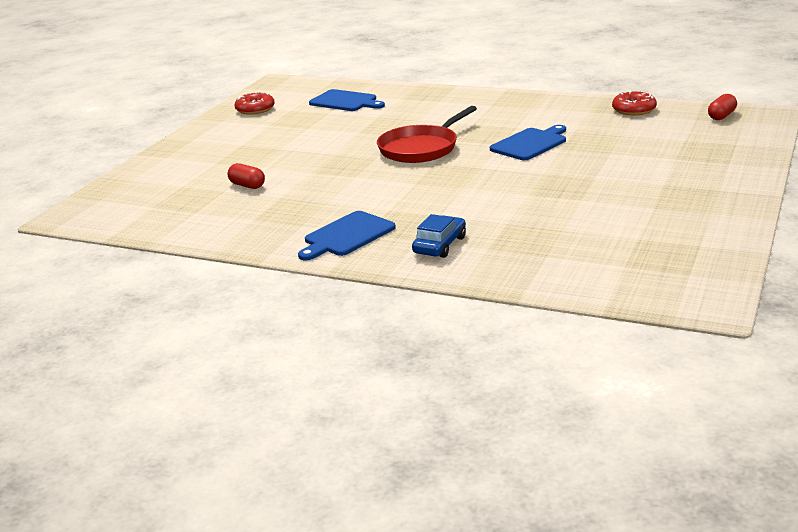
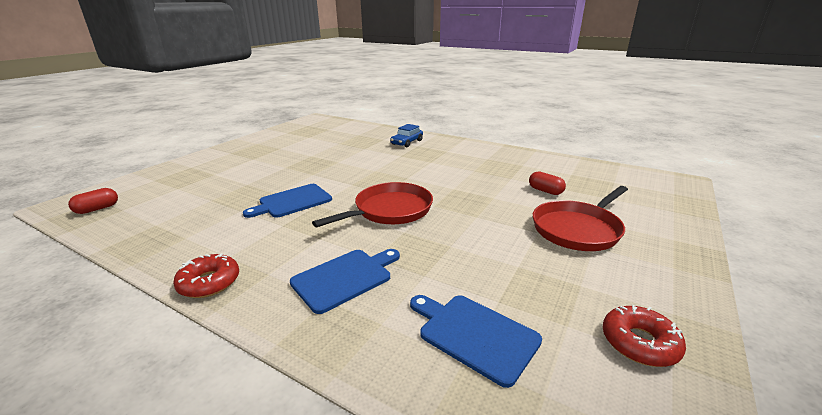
camera: 175 degrees left, 0 degrees up
(242, 154) = (578, 229): none -> red pan
(347, 236) = (458, 151): blue cutting board -> blue cutting board (345, 278)
(634, 110) = (143, 231): red donut -> red donut (209, 282)

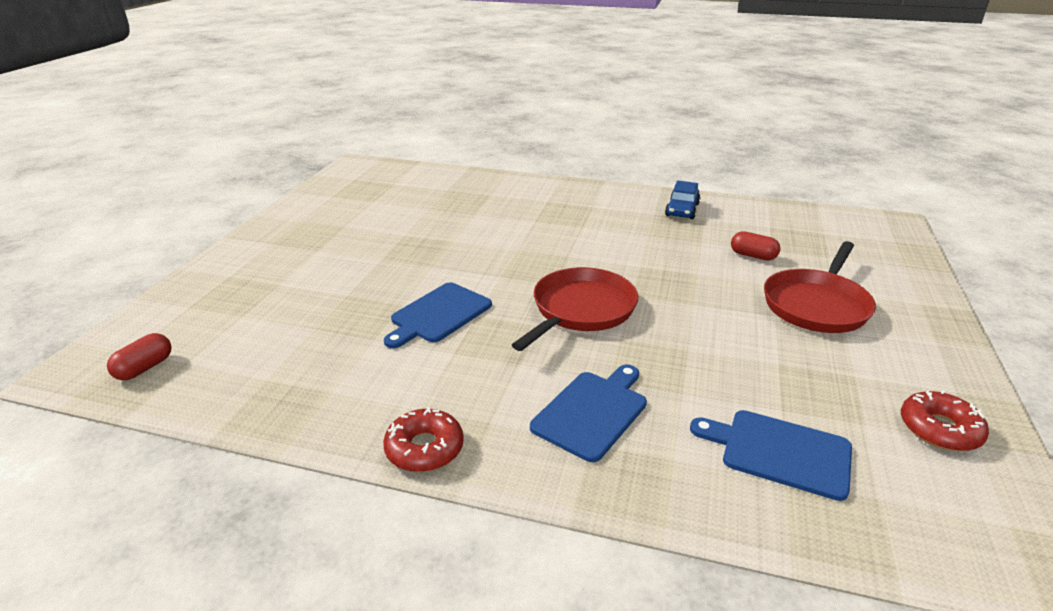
camera: 15 degrees left, 5 degrees up
(407, 142) = (528, 197): blue car -> blue car (682, 210)

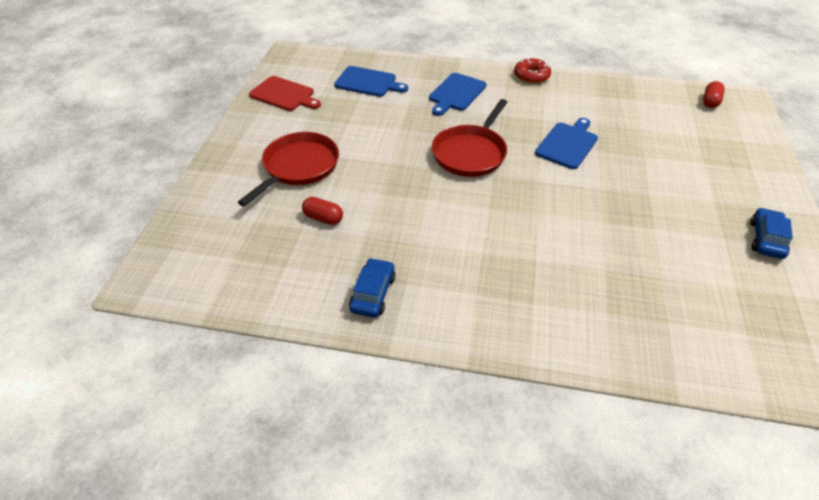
camera: 175 degrees right, 15 degrees up
(306, 224) = (766, 239): none -> blue car
(939, 429) = (284, 95): red donut -> red cutting board

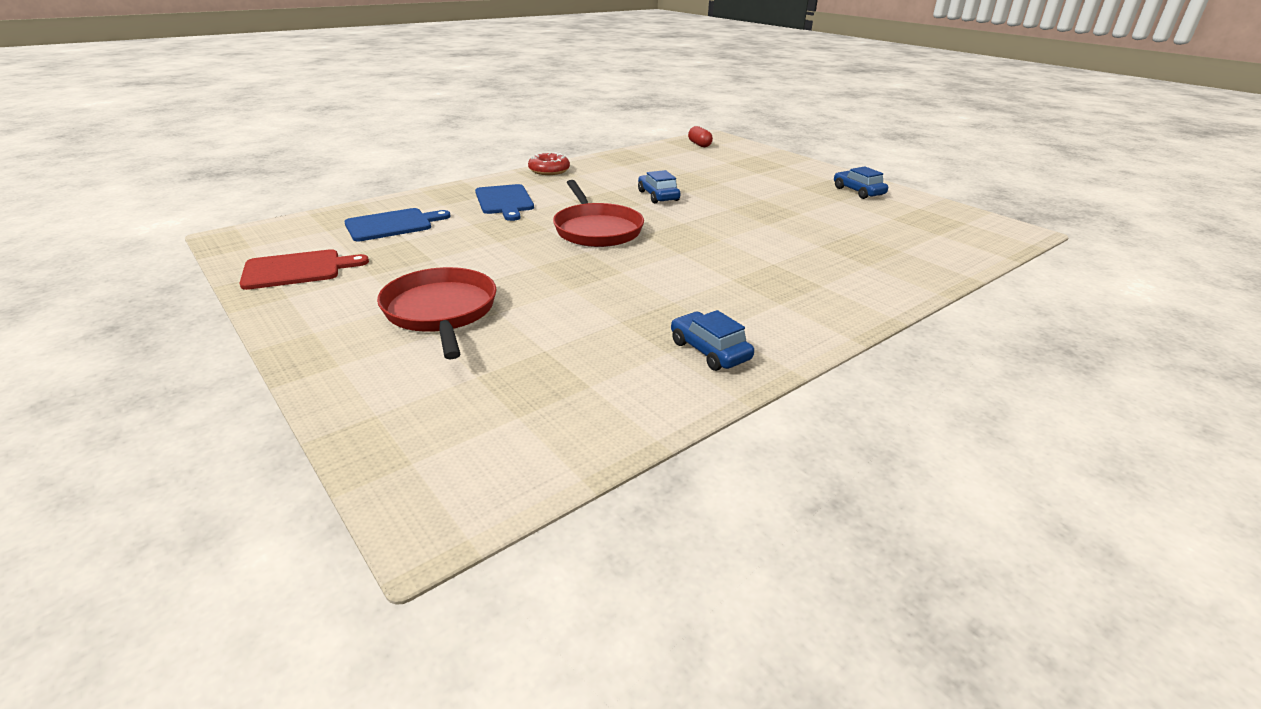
camera: 50 degrees left, 15 degrees down
(323, 218) = (552, 331): red capsule -> none
(567, 144) = (658, 196): blue cutting board -> blue car

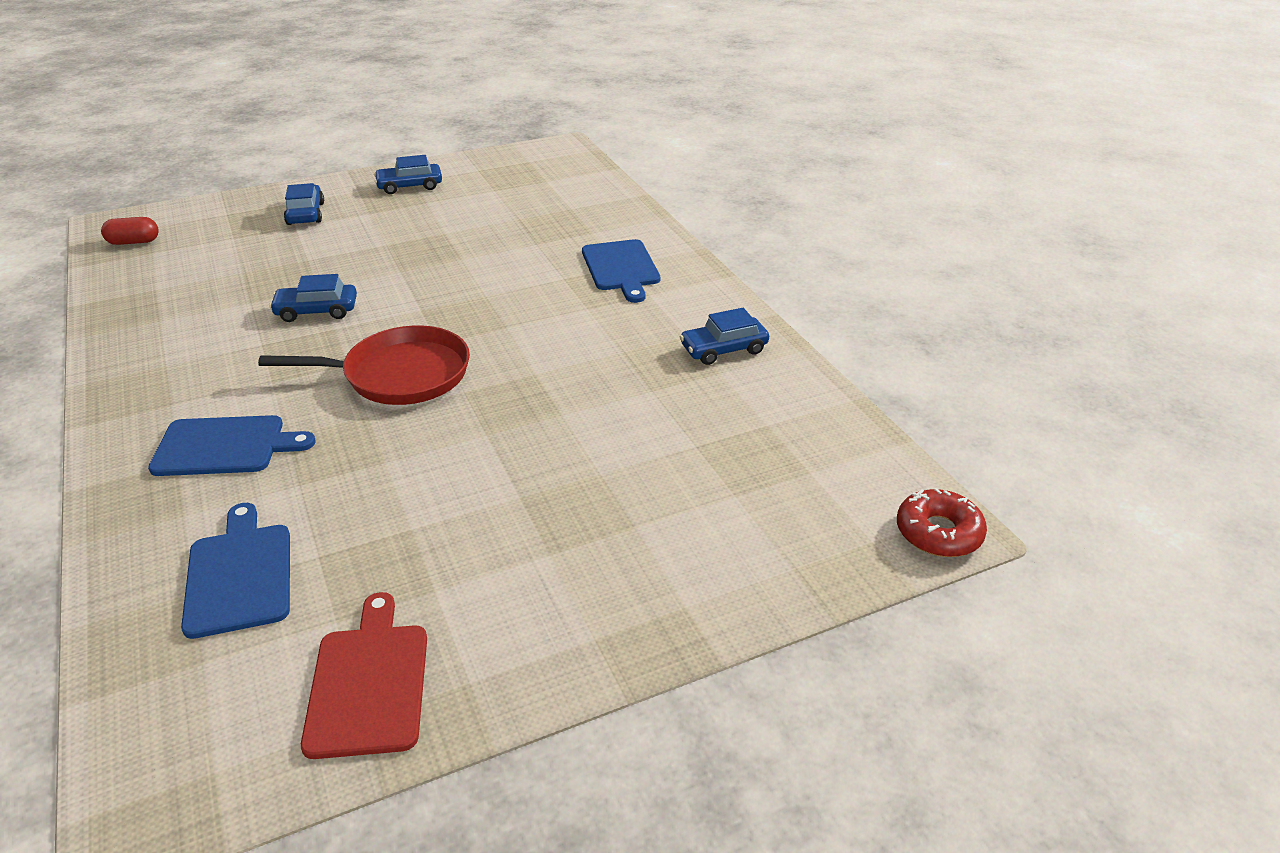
camera: 75 degrees left, 5 degrees up
(441, 311) = (580, 520): red pan -> none
(549, 170) = (115, 390): red donut -> red donut (938, 532)
(778, 172) = (305, 214): none -> blue car
(815, 285) = (621, 268): none -> blue cutting board

